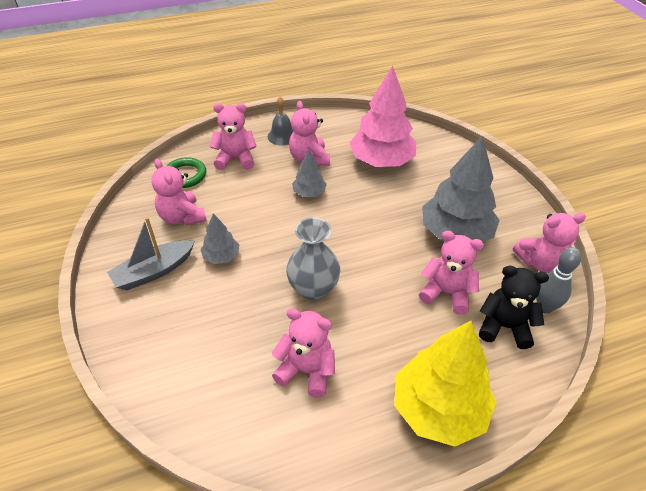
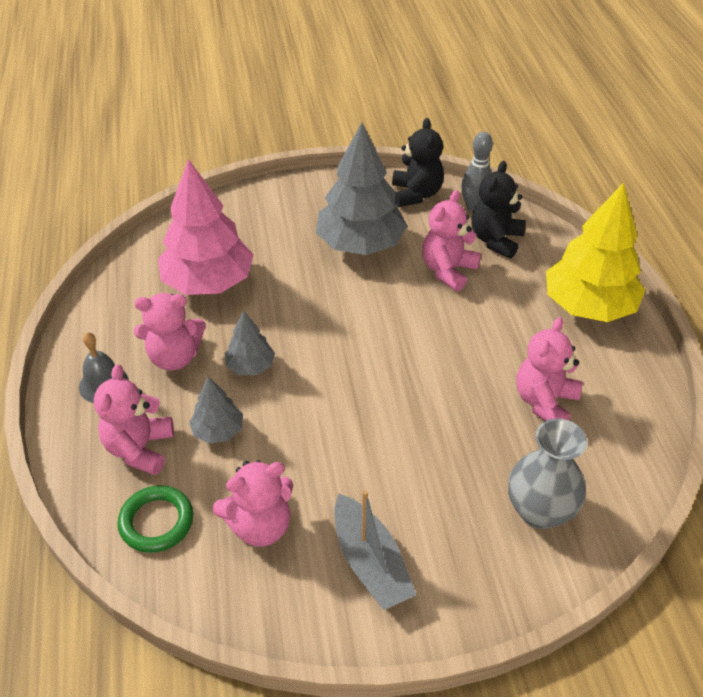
camera: 80 degrees left, 0 degrees up
(221, 256) = (355, 476): grey tree -> grey tree (218, 431)
(313, 289) = (427, 382): grey vase -> grey vase (539, 511)
(540, 262) = (416, 194): pink teddy bear -> black teddy bear

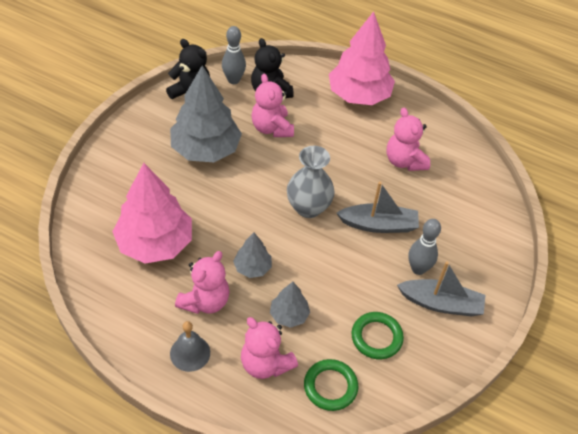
camera: 55 degrees left, 5 degrees up
(260, 526) = (376, 337): pink teddy bear -> green ring
(398, 509) = (418, 269): none -> grey bowling pin
(422, 434) = (379, 225): none -> grey boat
(539, 511) = (467, 214): grey vase -> grey vase (308, 207)
(588, 306) = (359, 95): yellow tree -> pink tree

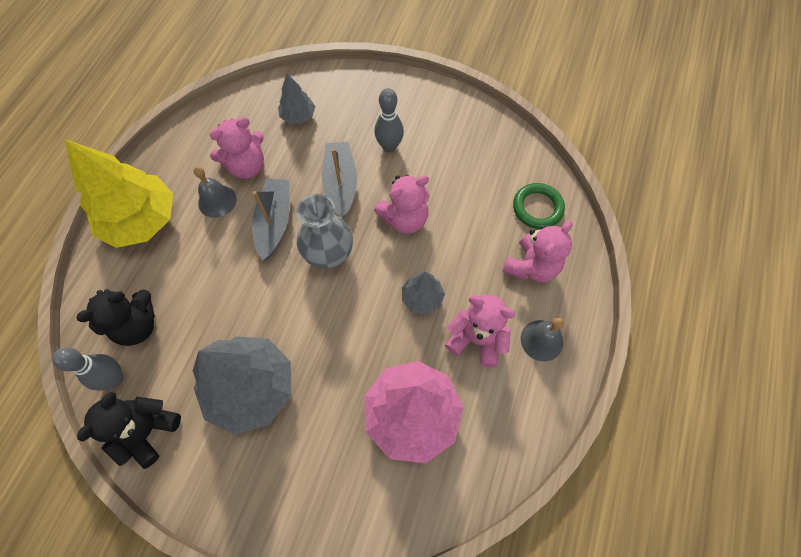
camera: 95 degrees left, 15 degrees up
(271, 128) = (206, 313): pink teddy bear -> pink teddy bear (404, 219)
(289, 315) = (471, 253): grey tree -> grey tree (298, 116)
(359, 95) = (141, 220): pink tree -> yellow tree
(371, 140) = (217, 201): none -> grey bell
(376, 337) = (475, 175): green ring -> none
(441, 303) = (424, 127): grey boat -> grey boat (274, 222)

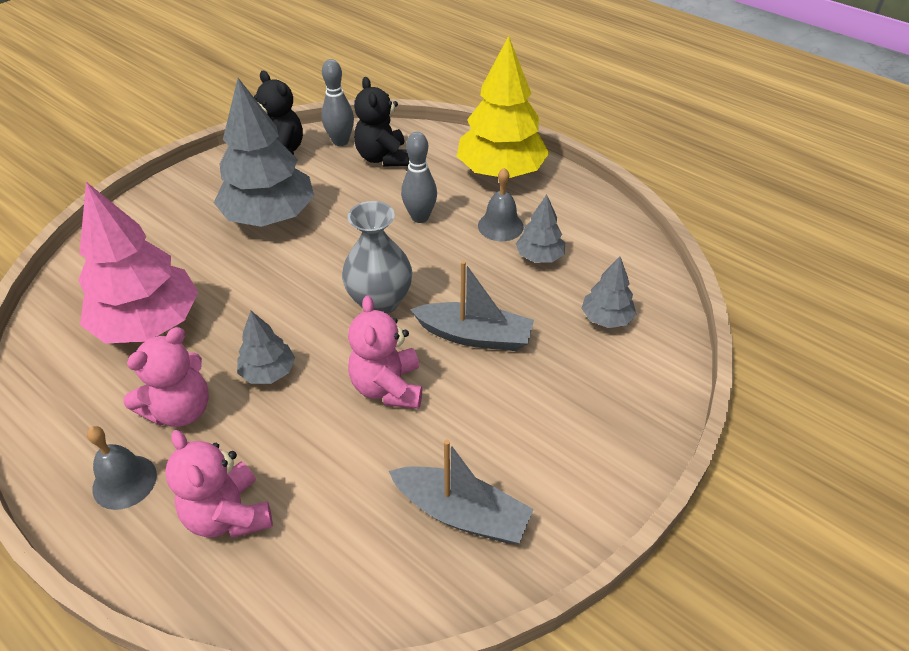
camera: 110 degrees right, 20 degrees down
(247, 166) = (539, 256): pink teddy bear -> grey tree
(274, 222) = (448, 265): grey boat -> grey boat (462, 513)
(389, 147) = (515, 405): grey bowling pin -> grey bowling pin (420, 217)
(537, 208) = (315, 568): green ring -> none

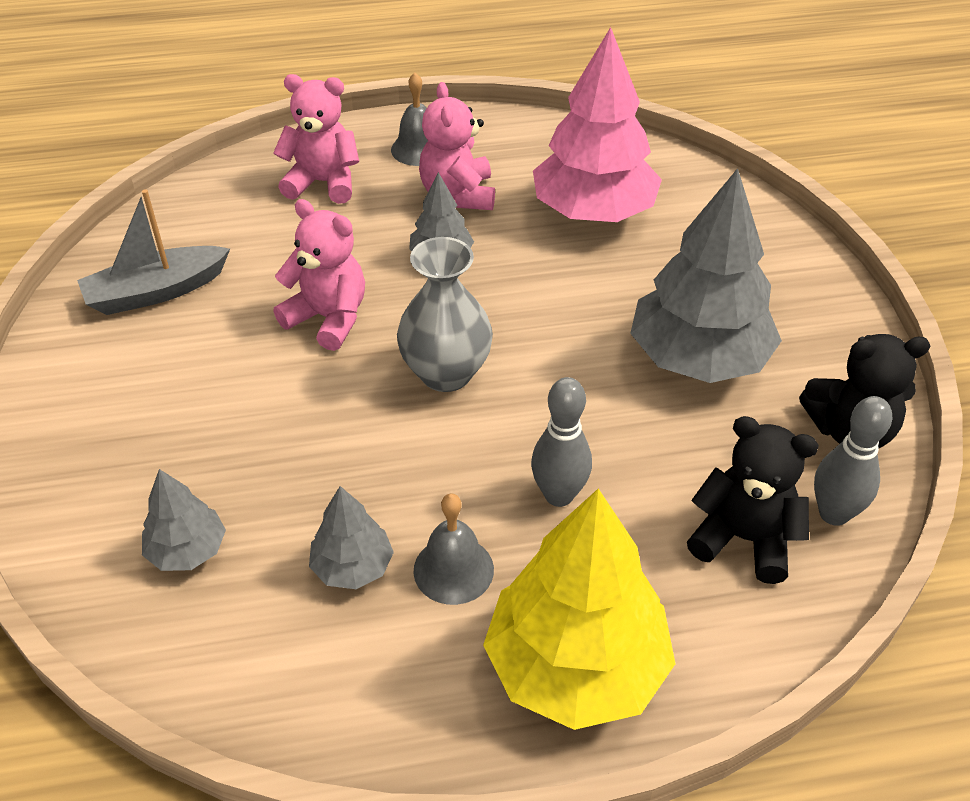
camera: 130 degrees right, 0 degrees up
(475, 336) = (309, 417): grey boat -> none

